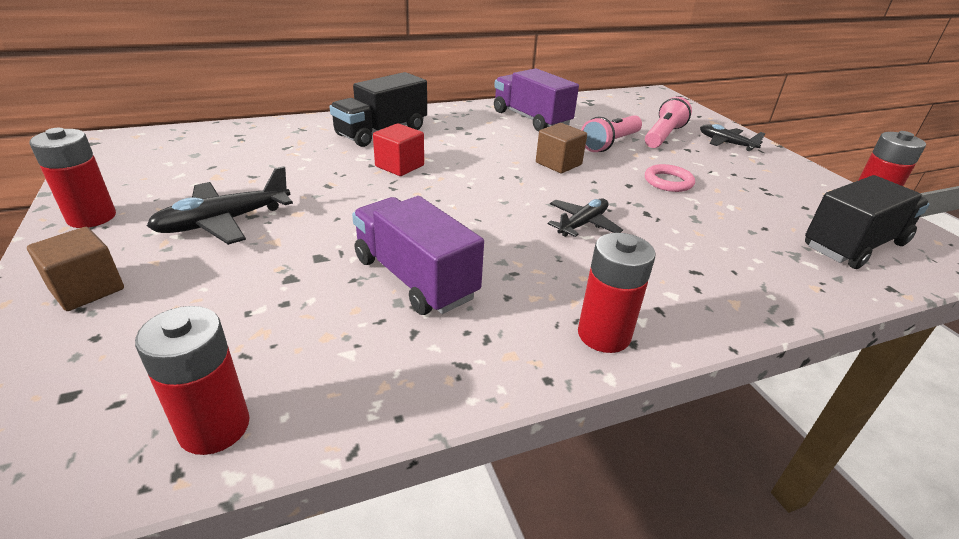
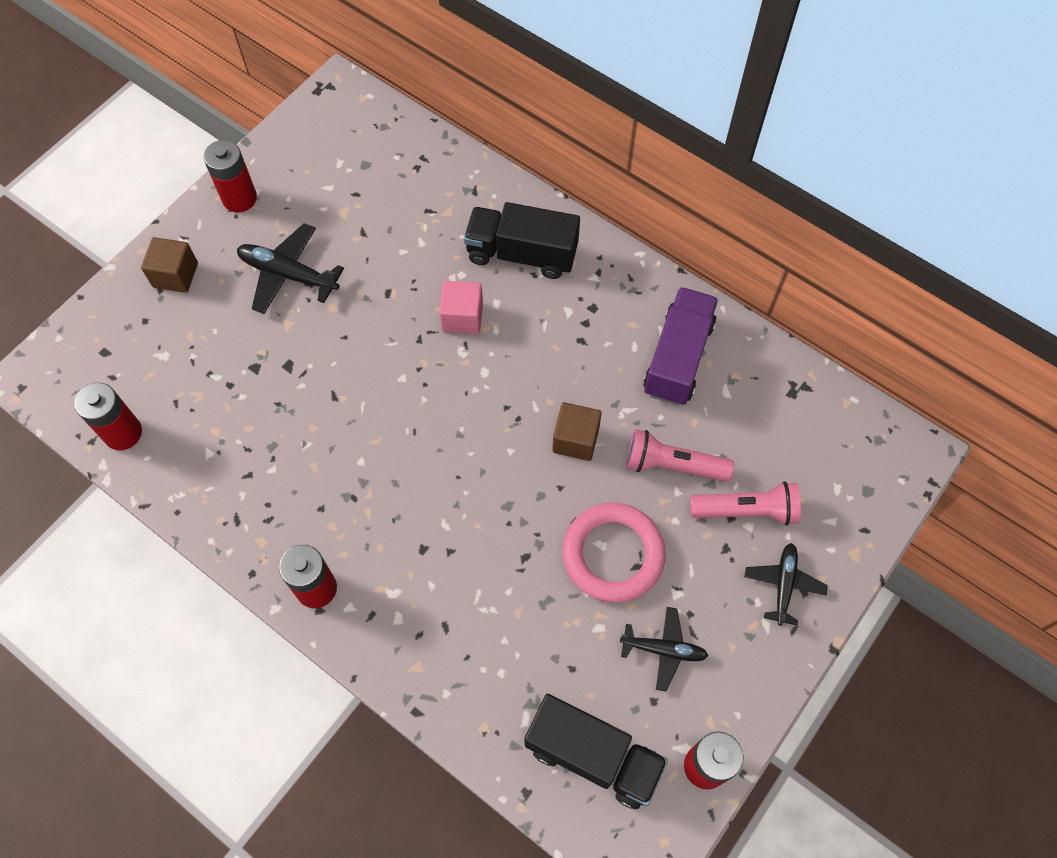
camera: 60 degrees right, 30 degrees up
(399, 166) = (462, 317): red cube -> pink cube
(415, 278) = (304, 439): purple truck -> none
(583, 224) = (464, 513): black plane -> black plane (664, 650)
(668, 182) = (613, 554): pink ring -> pink ring, size x1.79

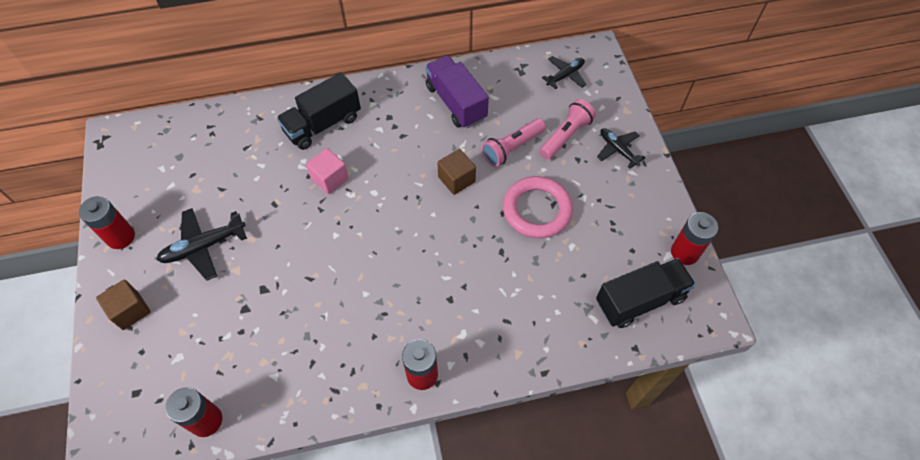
camera: 50 degrees left, 5 degrees down
(664, 650) = (608, 225): black plane -> black plane (565, 75)

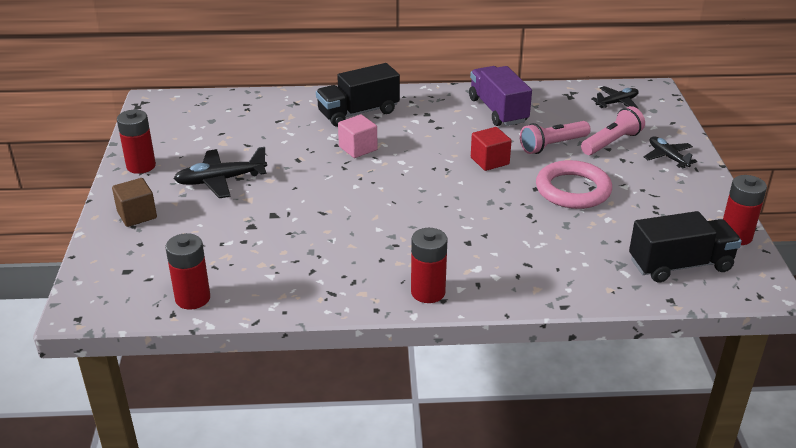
camera: 10 degrees right, 25 degrees down
(456, 179) = (489, 161): brown cube -> red cube

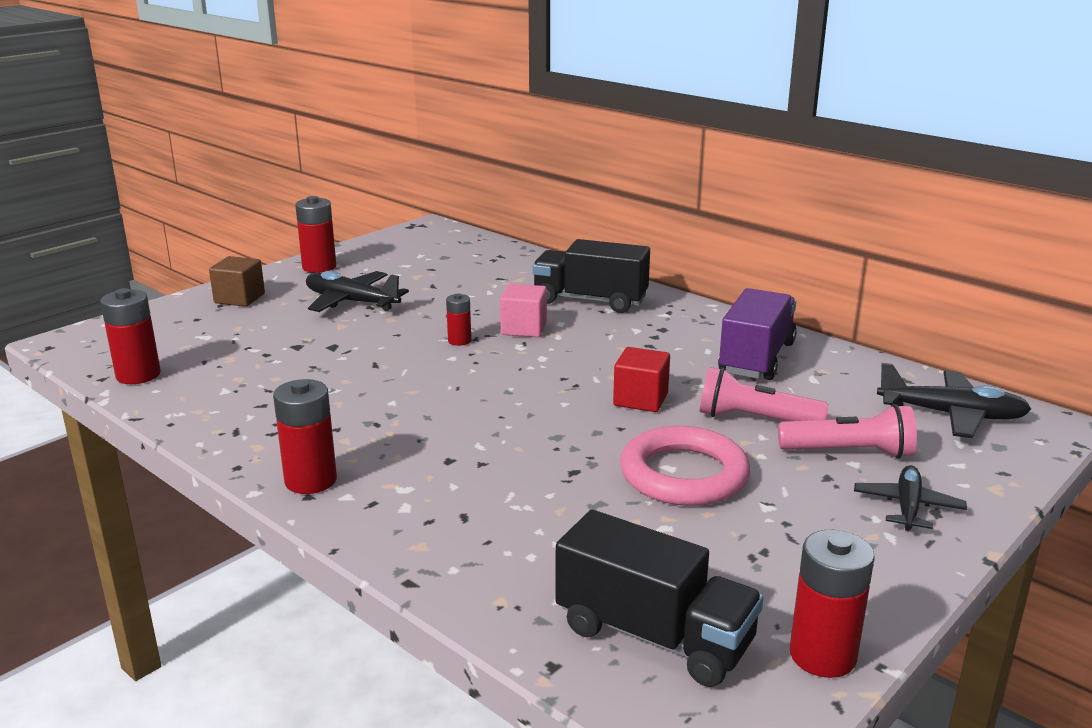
camera: 45 degrees right, 10 degrees down
(339, 173) = (459, 341): none -> red battery
(617, 103) = (952, 415): black plane -> black plane, size x1.51

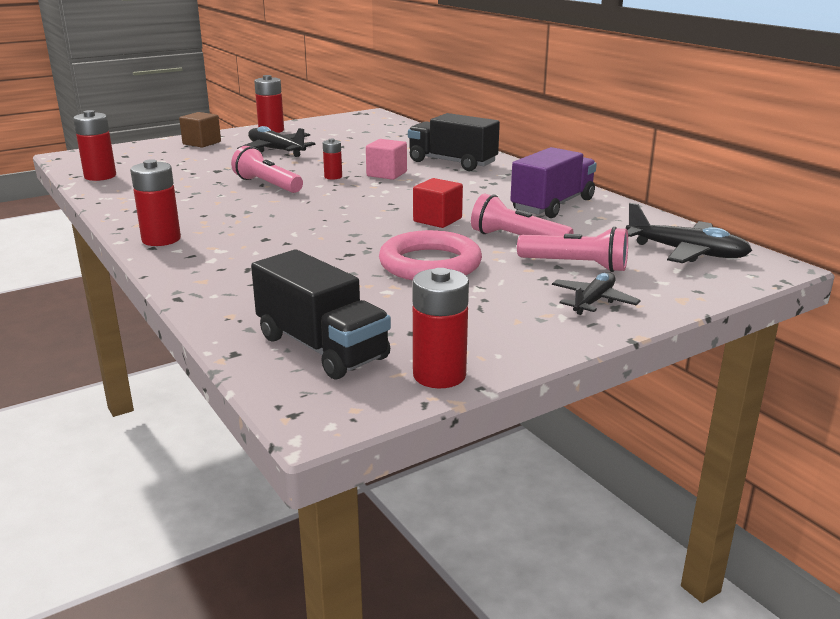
camera: 15 degrees right, 0 degrees up
(384, 365) = (267, 185): none -> pink flashlight

